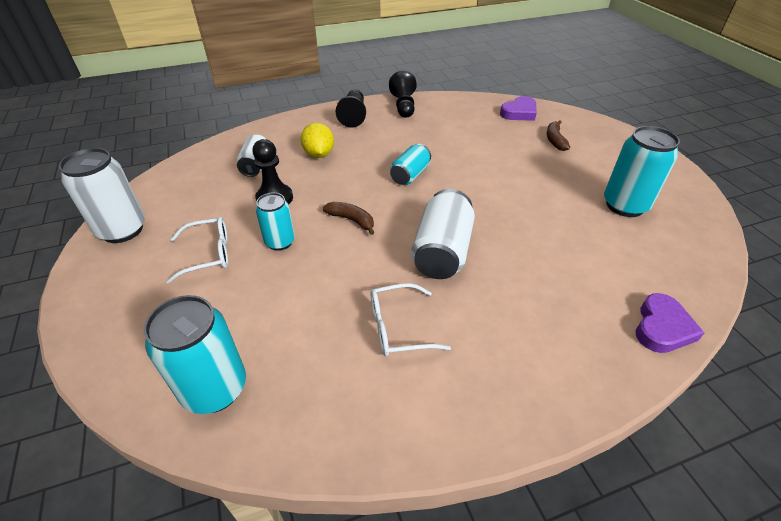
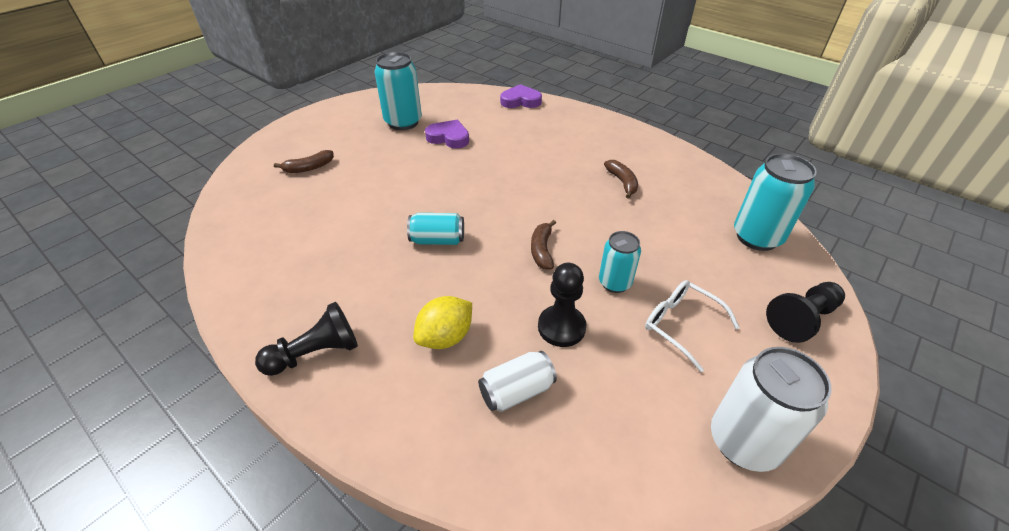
camera: 120 degrees left, 0 degrees up
(399, 327) = (622, 182): white glasses -> brown banana
(403, 106) = (260, 309): black pawn -> black pawn (801, 319)
(442, 251) = (533, 187): white can -> none
(519, 112) = (248, 202): purple heart -> purple heart (449, 138)

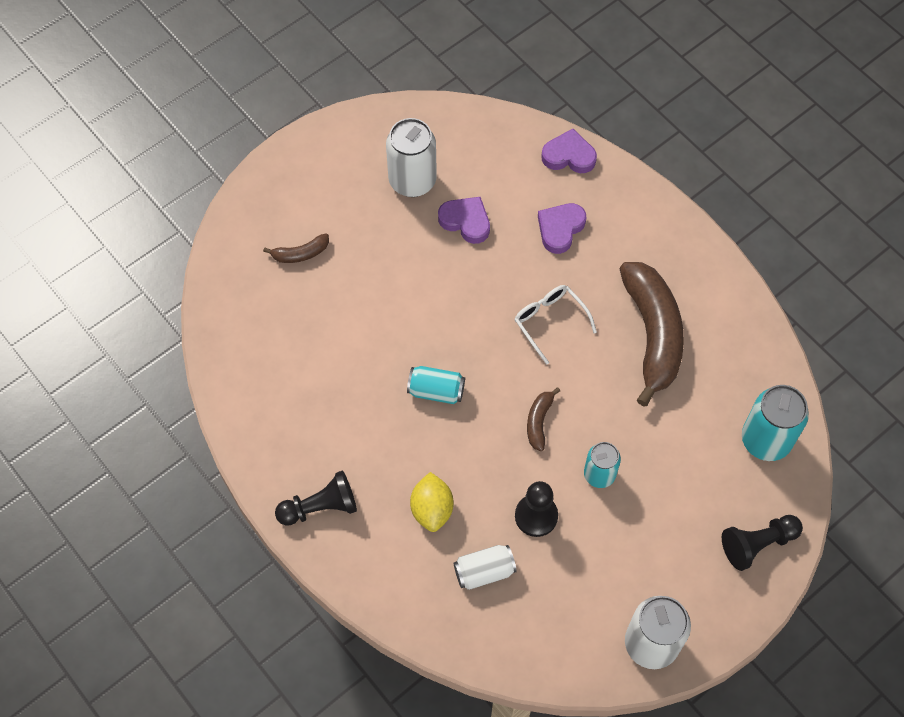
camera: 10 degrees right, 20 degrees up
(403, 122) = (412, 181): turquoise can -> white can
(445, 337) = (432, 509): yellow lemon -> yellow lemon turned 60 degrees counterclockwise
(525, 134) = (560, 229): none -> purple heart
(622, 182) = (652, 334): brown banana -> brown banana, size x2.28
(681, 325) = (645, 532): white glasses -> white glasses (550, 322)

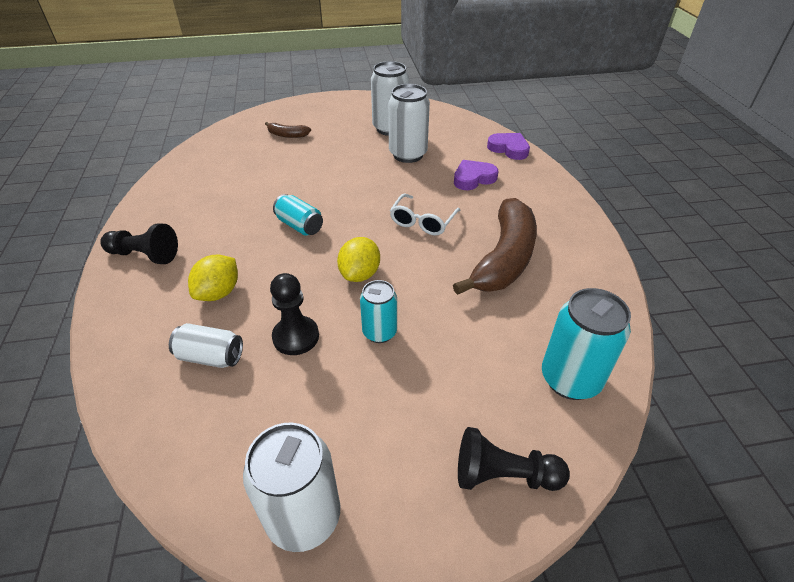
camera: 30 degrees right, 20 degrees down
(466, 221) = (408, 154): purple heart -> white can
(539, 421) = (360, 274): brown banana -> yellow lemon
(550, 322) = (423, 221): white glasses -> white glasses turned 150 degrees counterclockwise

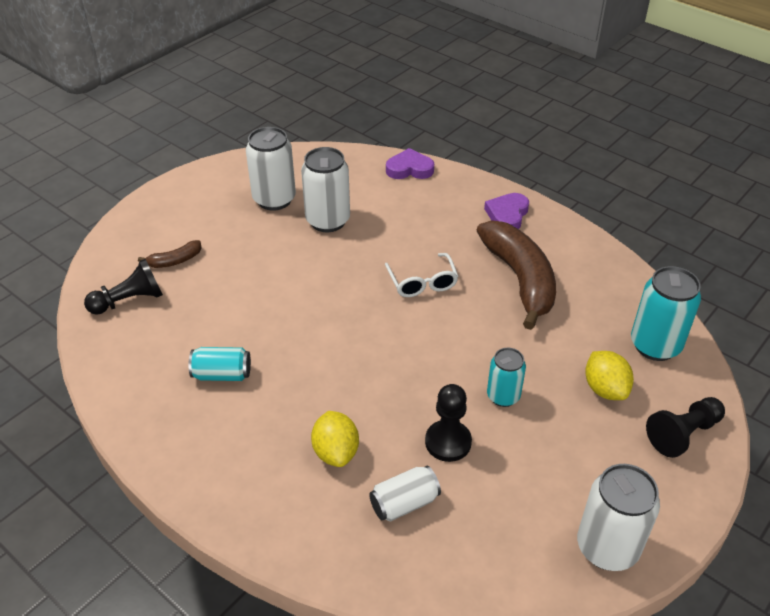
camera: 40 degrees left, 0 degrees up
(144, 255) = (213, 468): black pawn -> black pawn (129, 300)
(300, 226) = (322, 349): turquoise can -> turquoise can (222, 374)
(360, 274) = (430, 360): yellow lemon -> yellow lemon (605, 389)
(473, 178) = (414, 216): purple heart -> purple heart (507, 215)

